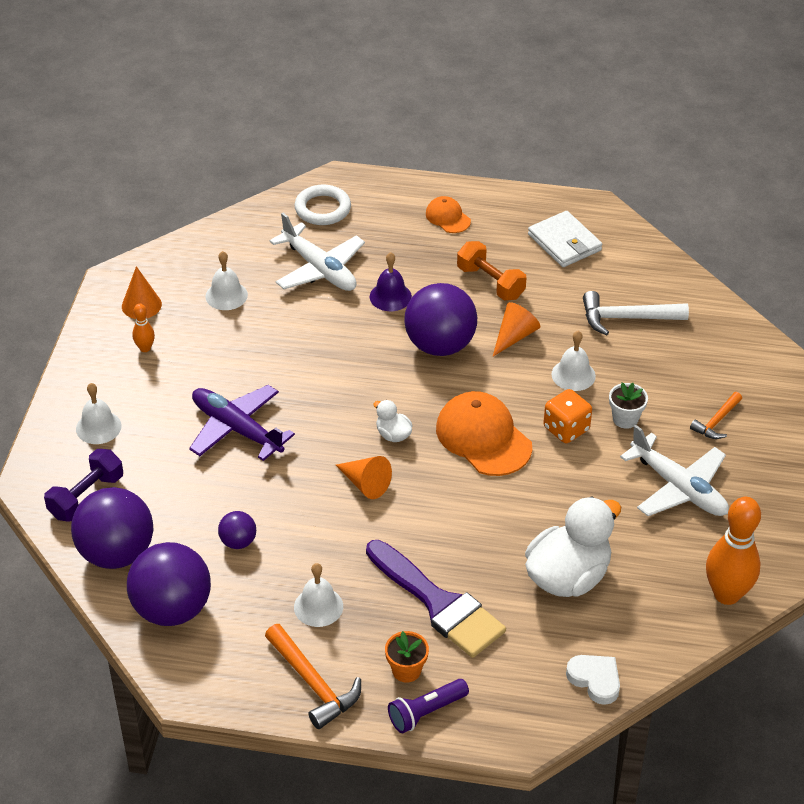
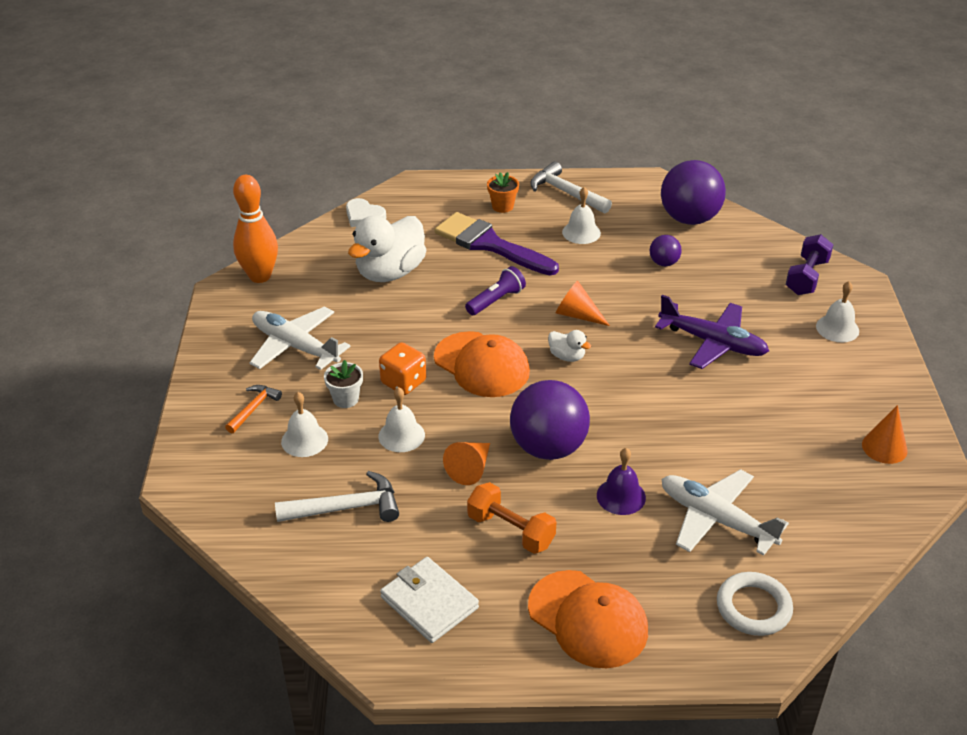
camera: 170 degrees right, 5 degrees down
(116, 553) = (754, 245): purple ball -> none
(145, 348) = (847, 403): orange bowling pin -> none
(226, 295) = (802, 471): white bell -> white bell (304, 440)
(313, 683) = (566, 193): orange hammer -> white hammer
(426, 712) = (482, 188): purple flashlight -> purple flashlight (496, 300)
(448, 217) = (588, 619): orange cap -> orange cap, size x1.89

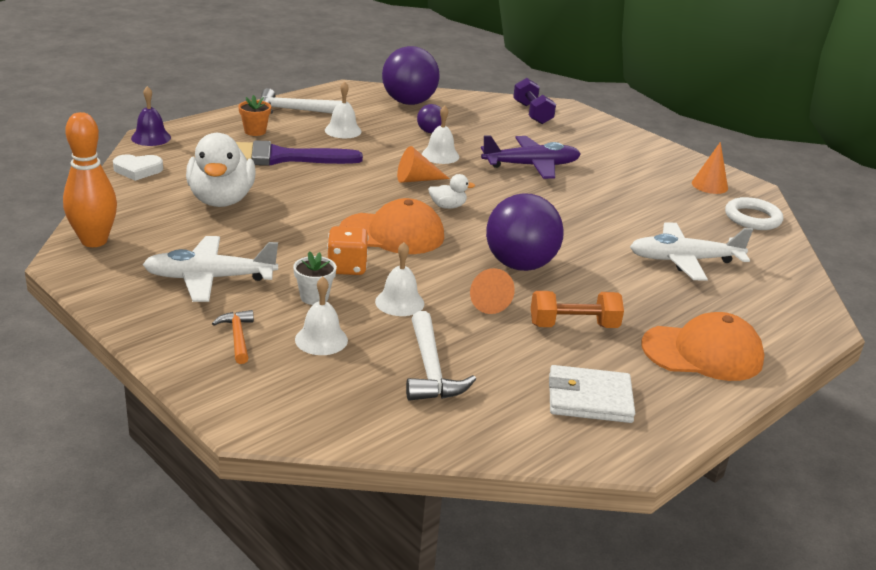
camera: 45 degrees left, 10 degrees down
(346, 508) = (430, 369): white hammer -> white hammer turned 135 degrees clockwise
(496, 300) = (341, 190): purple flashlight -> none
(621, 496) = (610, 273): purple bell -> purple bell (151, 137)
(753, 607) = (777, 297): white ring -> white ring (752, 218)
(837, 328) = (591, 134): white bell -> white bell (440, 155)

